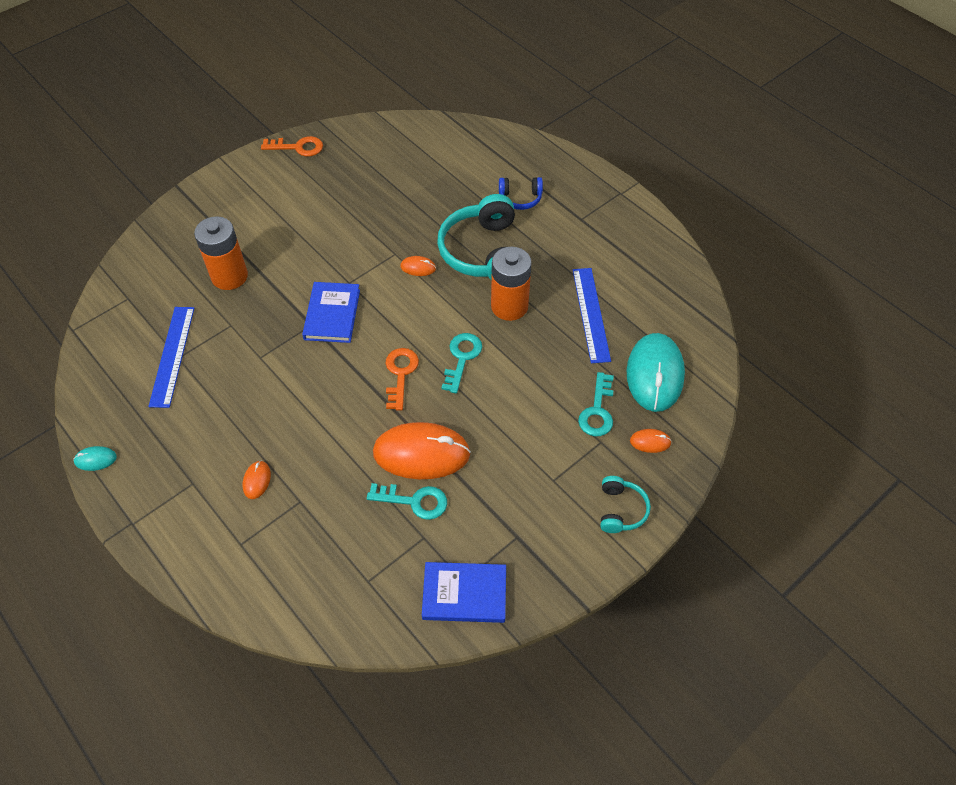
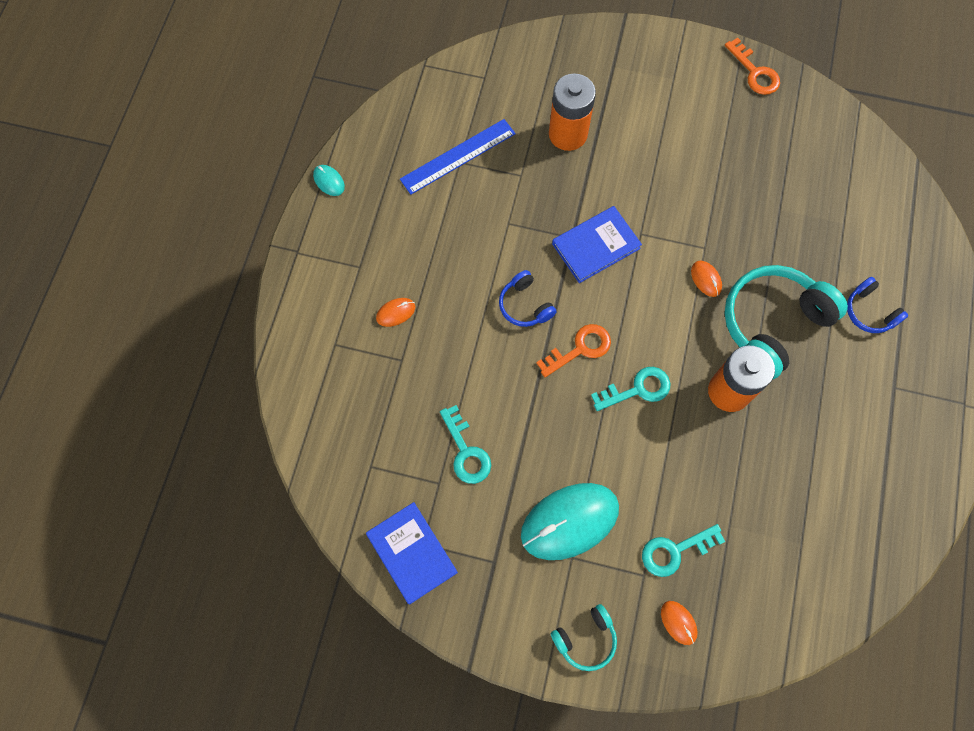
camera: 55 degrees right, 15 degrees up
(335, 387) = (525, 305): none -> blue headphones
(421, 453) = (515, 424): orange mouse -> none
(591, 314) = (782, 473): blue ruler -> none
(654, 374) = (759, 580): turquoise mouse -> turquoise mouse (569, 521)

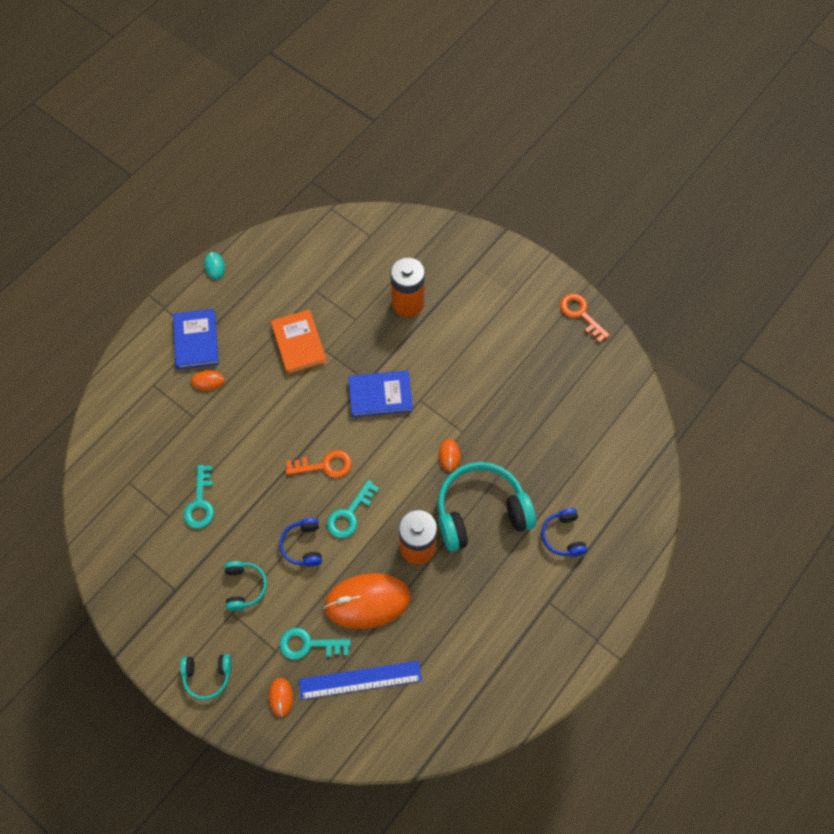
camera: 25 degrees right, 5 degrees down
(412, 553) = (122, 556): blue book -> blue book (196, 340)
(458, 156) = (317, 286): blue ruler -> blue ruler (360, 680)
(474, 227) = (299, 343): none -> orange book
(525, 305) = (303, 416): blue headphones -> blue headphones (303, 545)
(569, 521) = (245, 587): turquoise mouse -> turquoise headphones
(637, 389) = (349, 514): turquoise key -> turquoise key turned 120 degrees clockwise
(710, 474) = (367, 601): none -> orange mouse
(754, 72) = (580, 314): orange key -> orange key turned 150 degrees clockwise

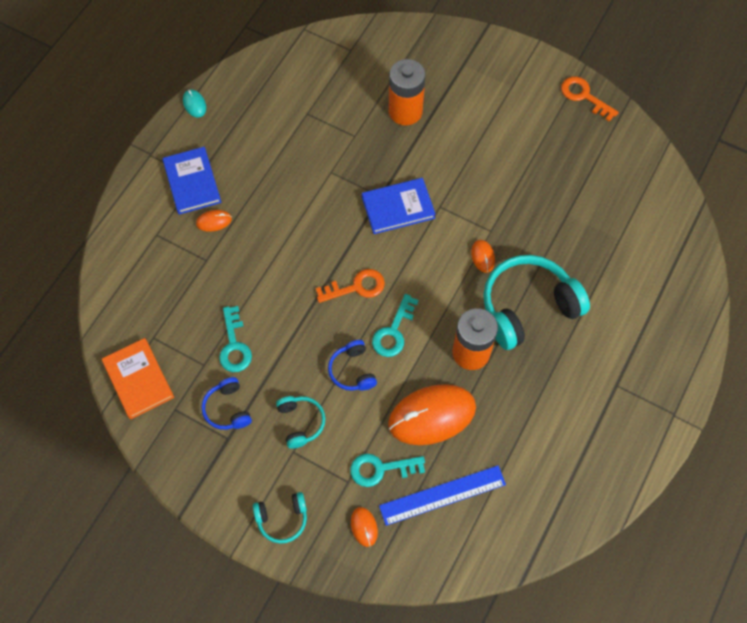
camera: 10 degrees left, 0 degrees up
(299, 343) = (301, 169): orange book -> orange book (138, 379)
(563, 536) = (616, 317): blue headphones -> blue headphones (227, 409)

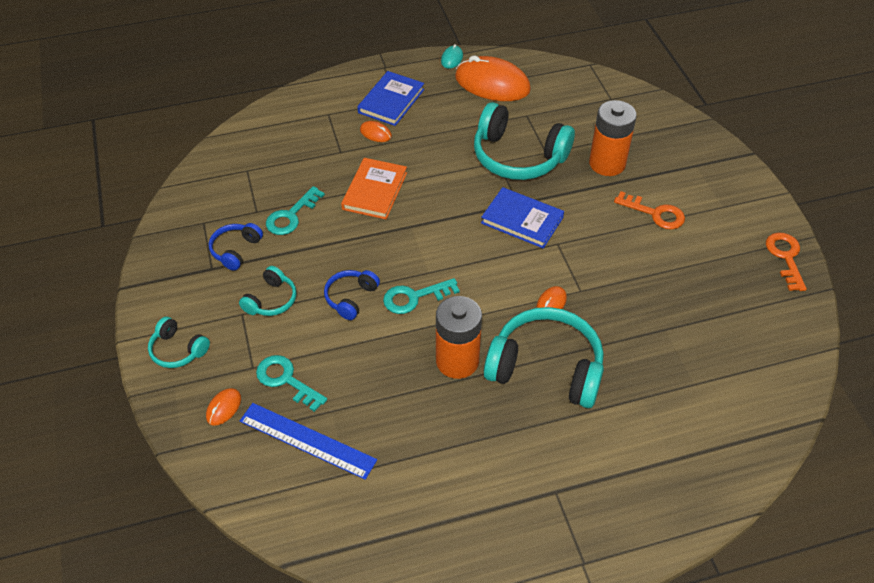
camera: 45 degrees right, 15 degrees down
(138, 379) = (205, 187): orange book -> orange book (375, 191)
(339, 156) = (518, 157): none -> turquoise headphones
(356, 287) = (423, 247): orange key -> orange key (655, 213)
(432, 415) = (370, 378): orange mouse -> orange mouse (492, 83)

